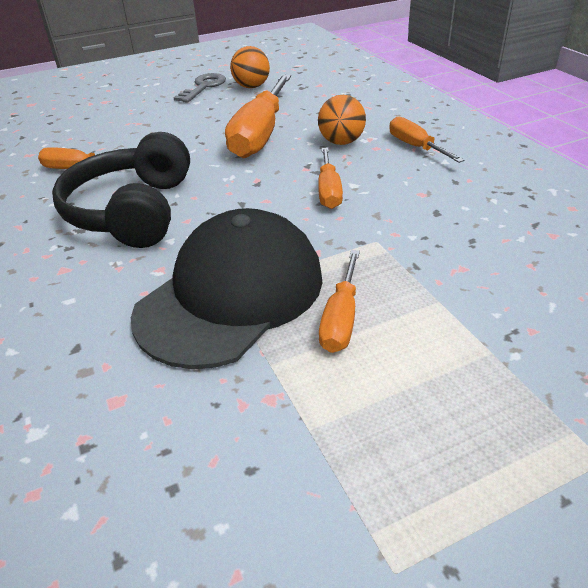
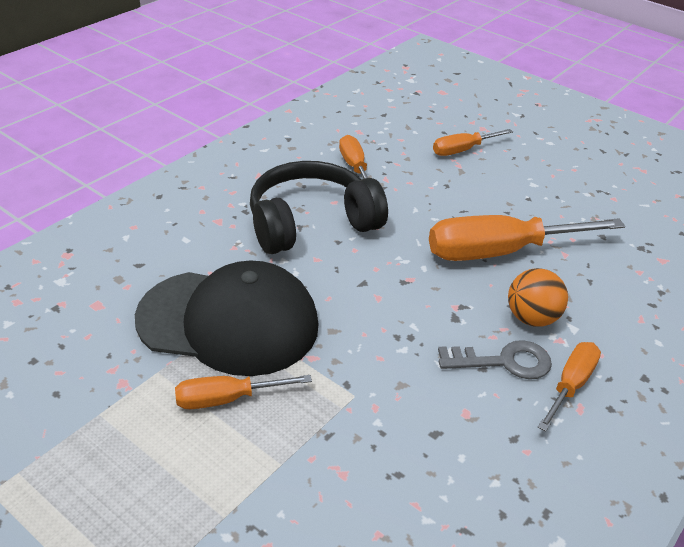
camera: 60 degrees right, 0 degrees up
(203, 87) = (571, 176): grey key -> grey key (504, 362)
(251, 87) = (604, 209): orange ball -> none
(329, 191) = (422, 336): orange screwdriver -> orange screwdriver (462, 150)

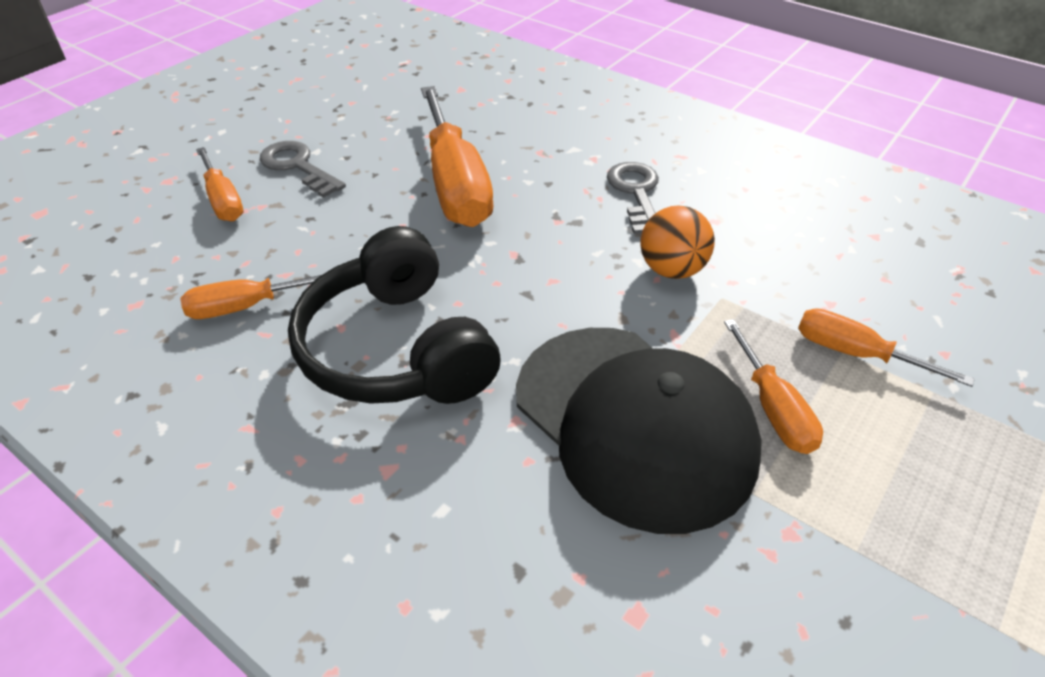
camera: 90 degrees left, 5 degrees up
(228, 322) = (634, 423): black cap -> black cap turned 135 degrees clockwise
(509, 177) = (297, 166): none -> grey key
(531, 318) = (566, 171): orange ball -> orange ball (672, 270)
(570, 385) = (654, 158): orange screwdriver -> orange screwdriver (856, 354)

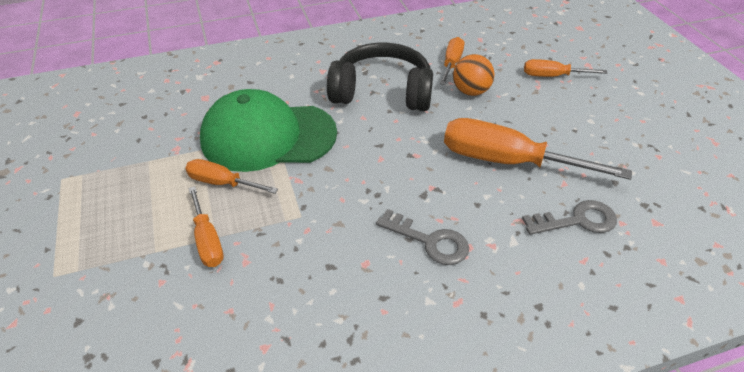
camera: 125 degrees right, 0 degrees up
(297, 166) = (574, 108): grey key -> grey key (577, 220)
(634, 423) = (268, 136): black cap -> green cap
(672, 270) = (342, 209): orange ball -> orange ball (471, 91)
(856, 354) = (207, 240): orange screwdriver -> orange screwdriver turned 90 degrees clockwise

